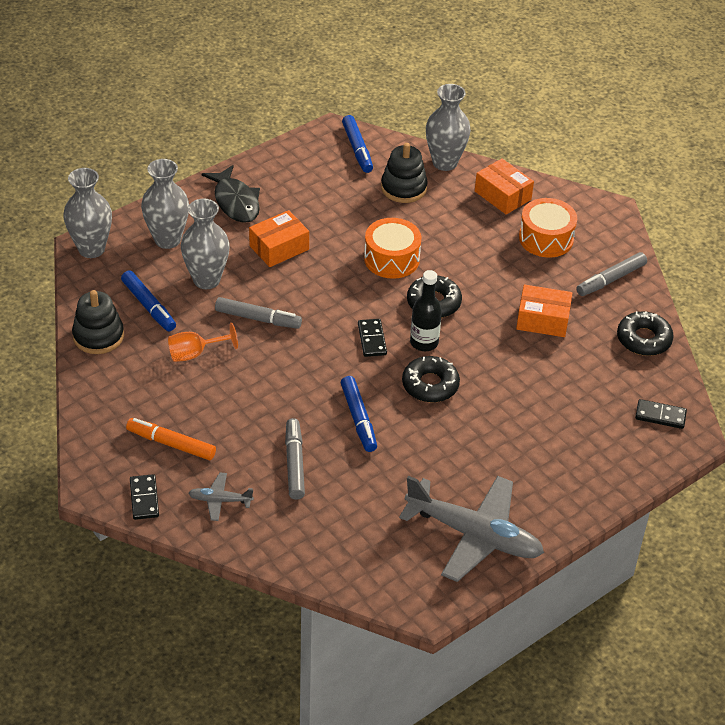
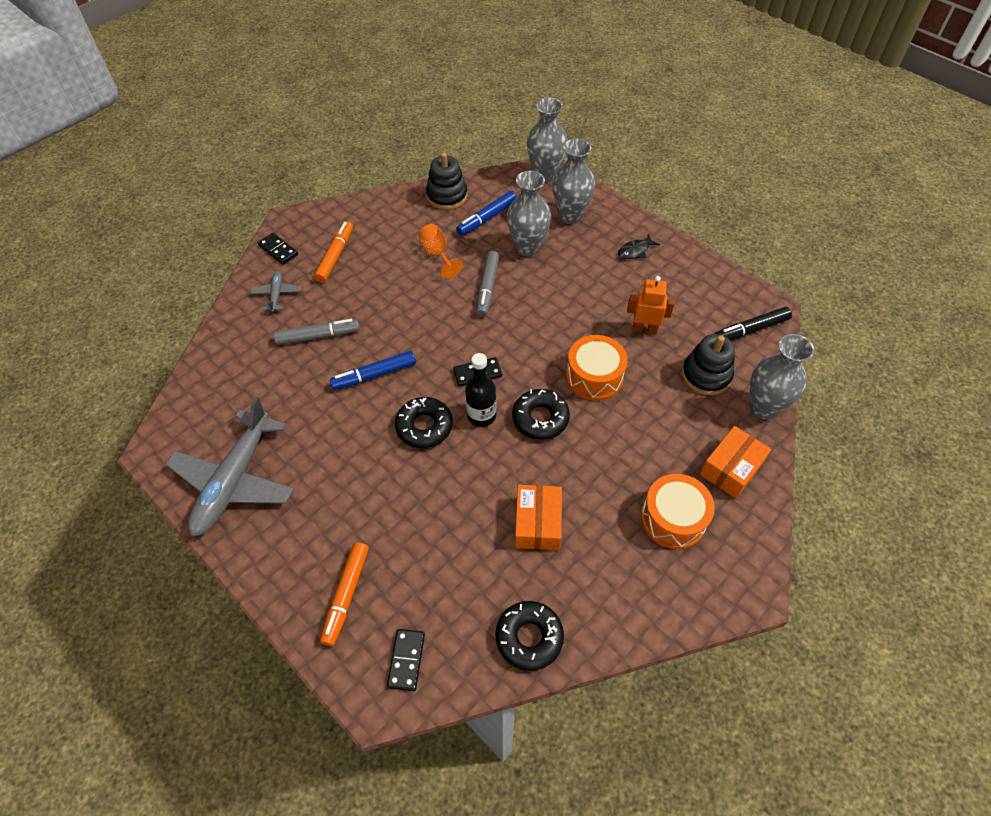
camera: 85 degrees right, 10 degrees up
(144, 498) = (278, 250): black domino -> black domino turned 60 degrees clockwise
(235, 202) = (635, 251): black fish -> black fish, size x0.56
(279, 248) = (583, 289): orange box -> none
(341, 215) = (644, 329): none -> orange robot
(357, 149) = (751, 330): blue marker -> black marker
(601, 452) = (346, 595): none -> orange marker
(611, 279) = (624, 595): grey marker -> none

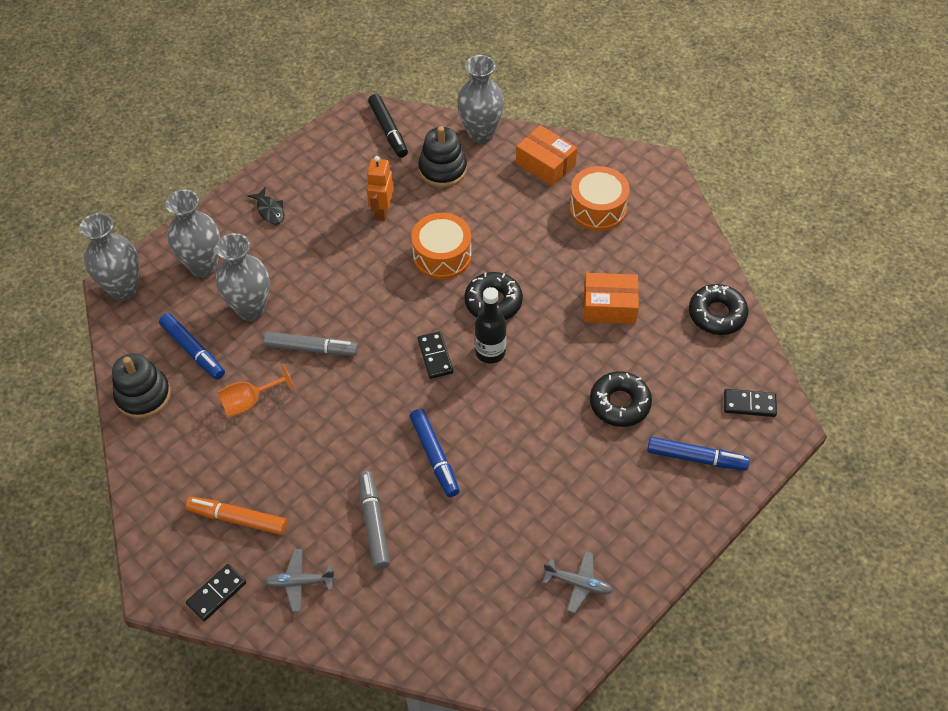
camera: 90 degrees left, 0 degrees up
(234, 481) = (578, 583): grey plane -> grey plane, size x0.44
(346, 595) = (695, 458): orange marker -> blue marker
(424, 426) = (504, 403): black donut -> black donut (619, 403)

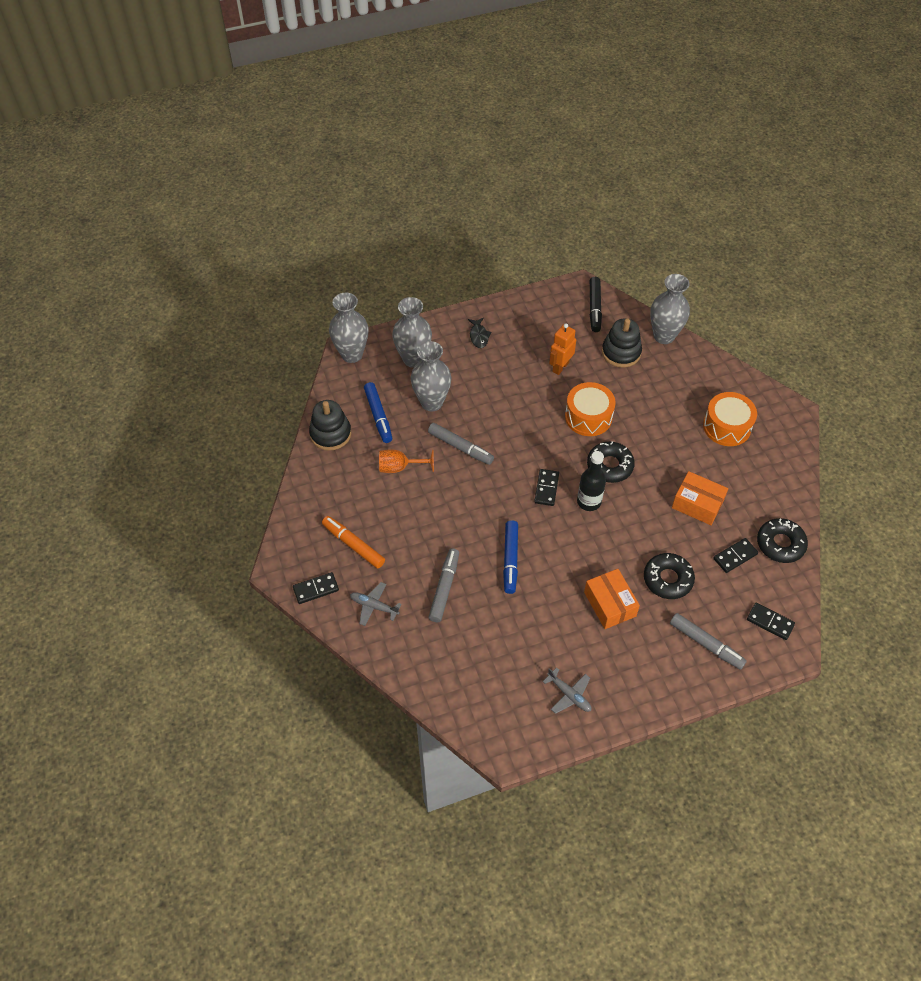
camera: 25 degrees right, 0 degrees up
(545, 164) = (703, 377): orange box -> orange box (610, 604)
(677, 347) = (735, 556): none -> black domino
(695, 458) = (705, 644): blue marker -> grey marker

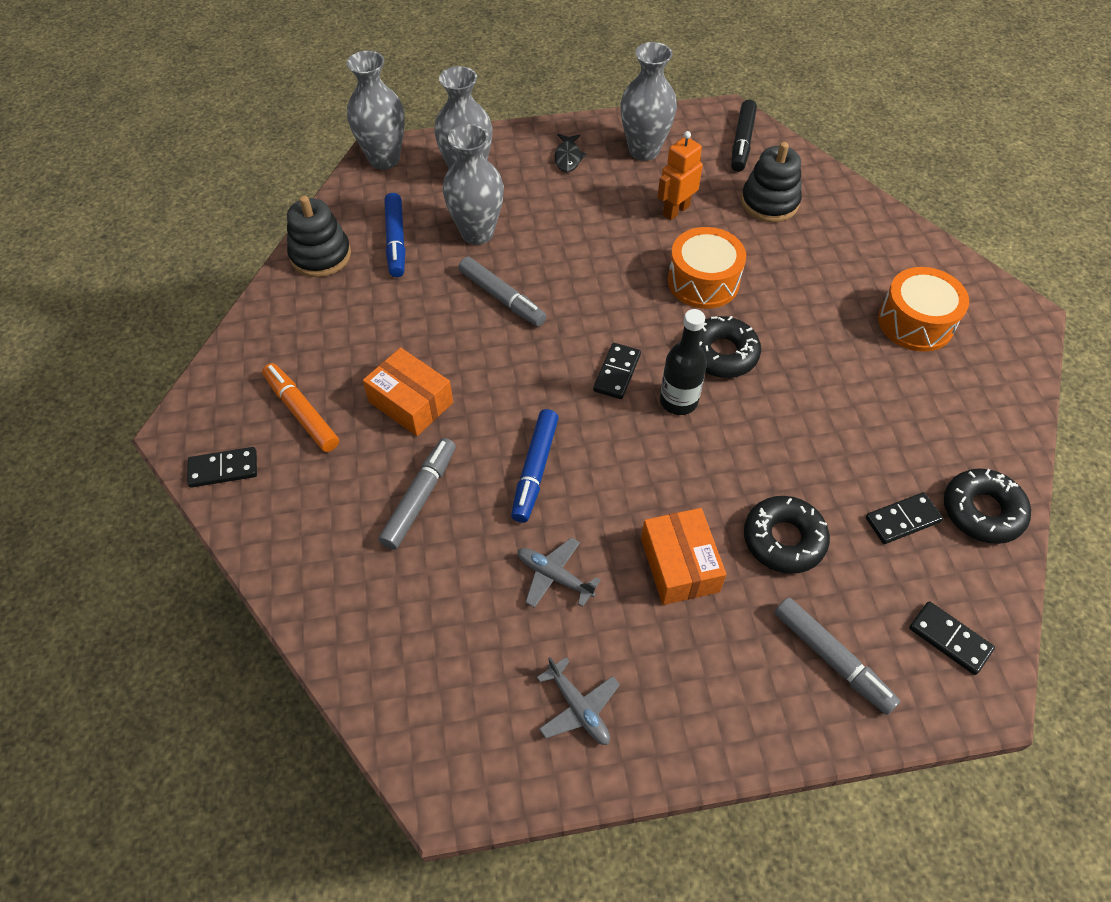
camera: 10 degrees right, 0 degrees up
(374, 606) = (302, 509): grey plane -> grey plane (554, 576)
(399, 467) = (405, 313): orange goblet -> none
(664, 336) = (837, 189): grey vase -> grey vase (644, 150)
(697, 504) = (851, 429): orange box -> orange box (411, 402)

